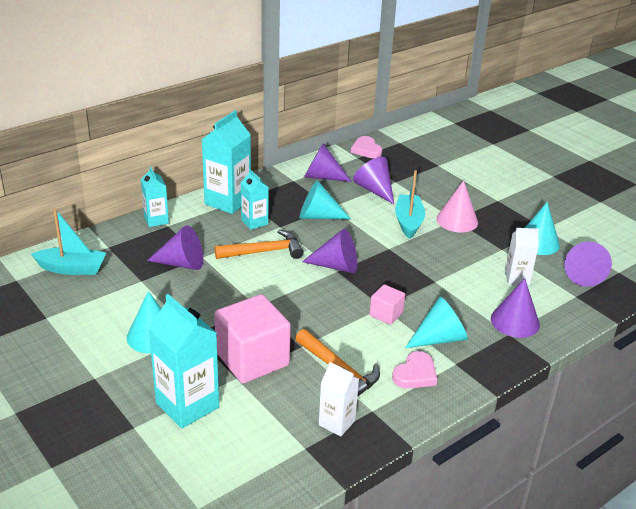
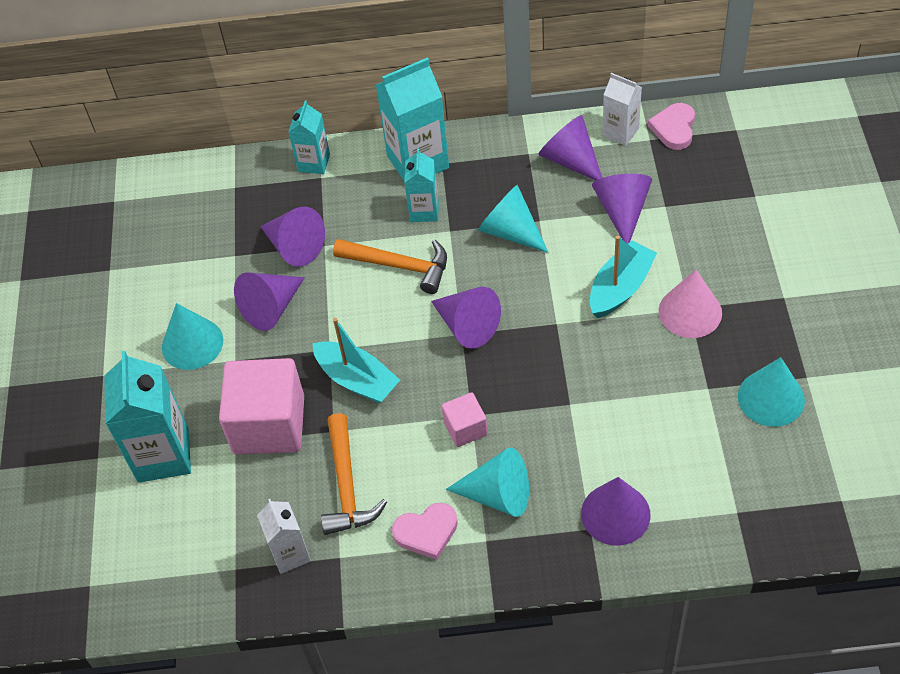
camera: 40 degrees right, 20 degrees up
(72, 268) = (177, 207): turquoise boat -> turquoise boat (357, 380)
(517, 278) = (682, 446): white carton -> white carton (620, 132)
(582, 274) = (782, 480): purple cone -> purple cone (271, 308)

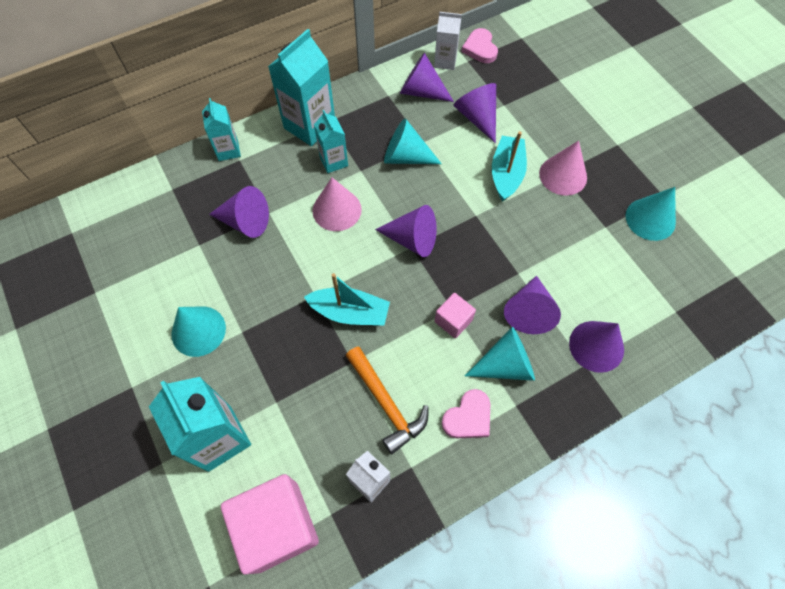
camera: 30 degrees left, 10 degrees up
(269, 424) = (297, 376): pink cube -> pink cube (277, 526)
(271, 308) = (251, 278): purple cone -> purple cone (529, 311)
(400, 266) = (337, 210): orange hammer -> pink cone

